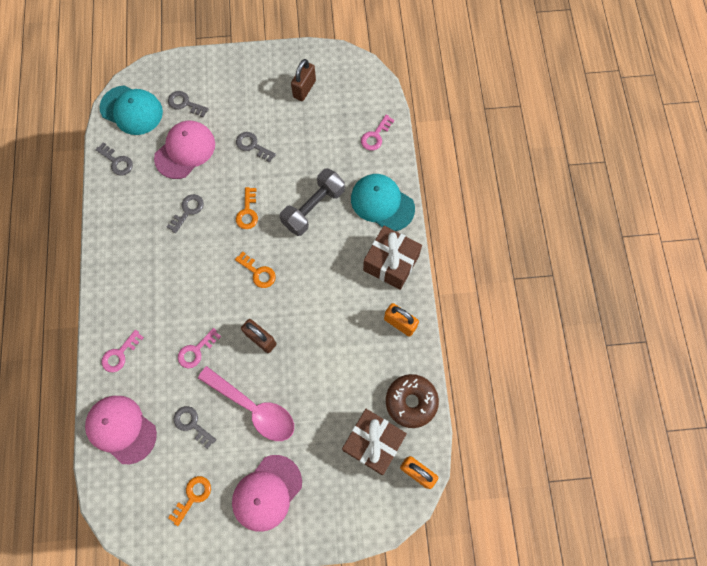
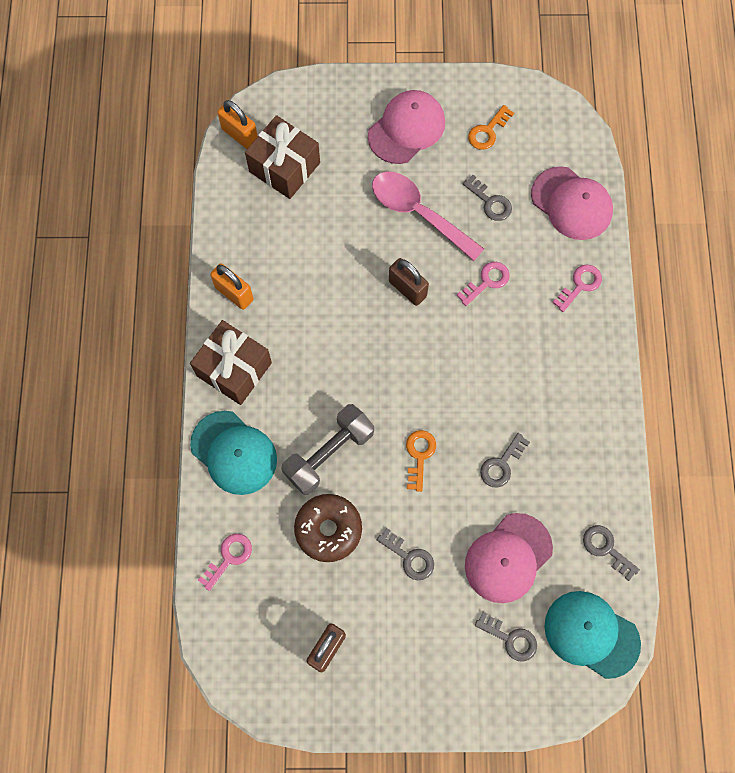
camera: 175 degrees left, 0 degrees up
(258, 272) = (408, 371): orange key -> none
(411, 402) = (235, 205): brown donut -> brown donut (328, 529)

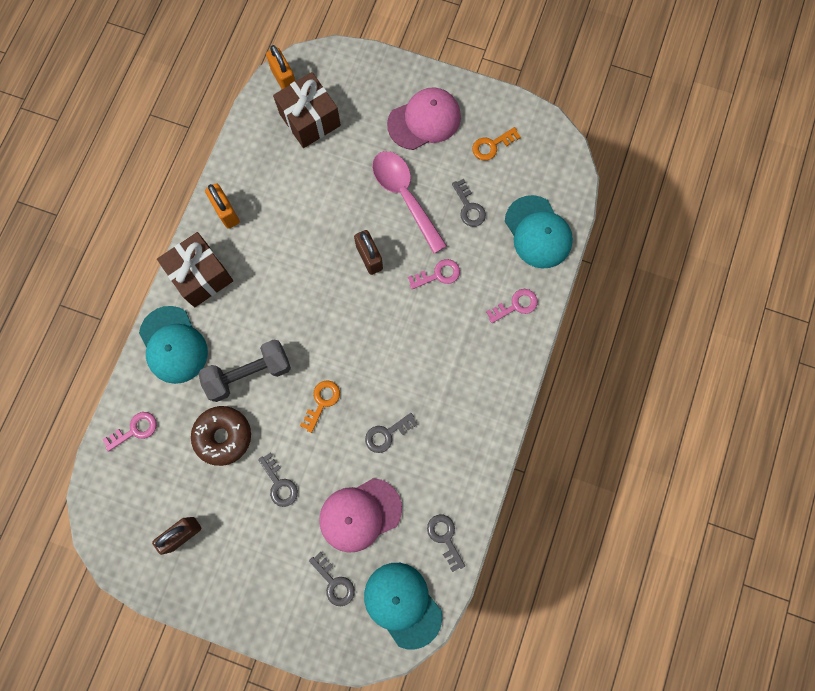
camera: 20 degrees right, 5 degrees up
(571, 203) = (538, 232): pink cap -> turquoise cap

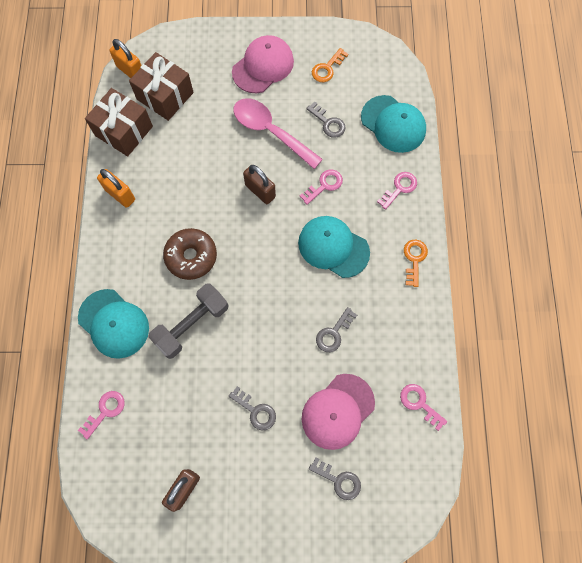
camera: 20 degrees left, 5 degrees down
(201, 276) = (117, 255): brown gift -> brown gift (124, 131)
(223, 436) = (189, 387): brown donut -> brown donut (191, 256)
(322, 402) = (266, 326): orange key -> orange key (414, 259)
(402, 604) = (406, 476): turquoise cap -> turquoise cap (333, 247)
(445, 537) = (419, 403): grey key -> pink key

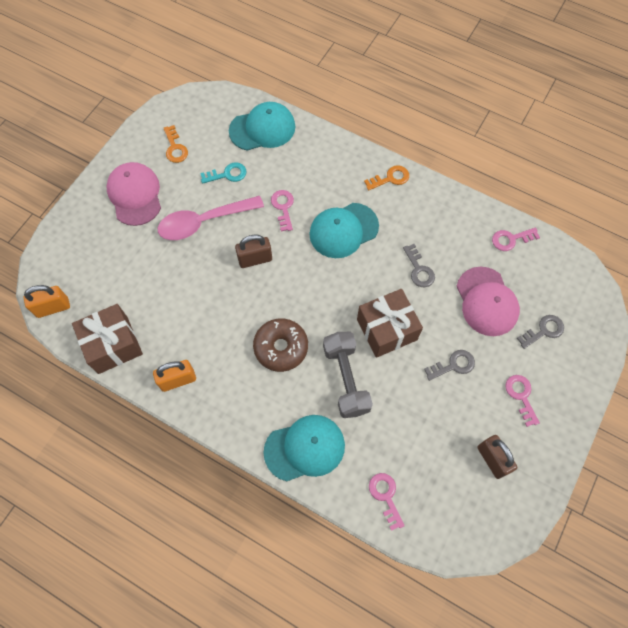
camera: 60 degrees left, 5 degrees down
(165, 96) = (103, 290): brown gift -> brown gift (387, 329)
(328, 123) = (227, 174): grey key -> turquoise key
(399, 188) = (322, 155): pink key -> pink key (521, 396)
(414, 259) = (390, 178): orange key -> orange key turned 120 degrees clockwise

